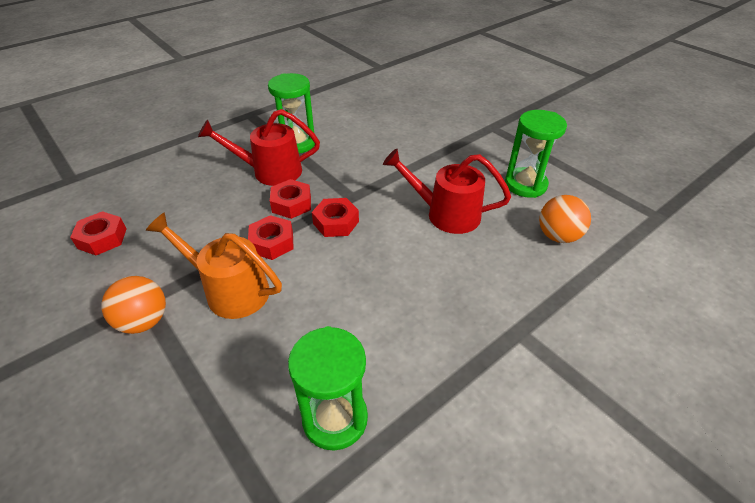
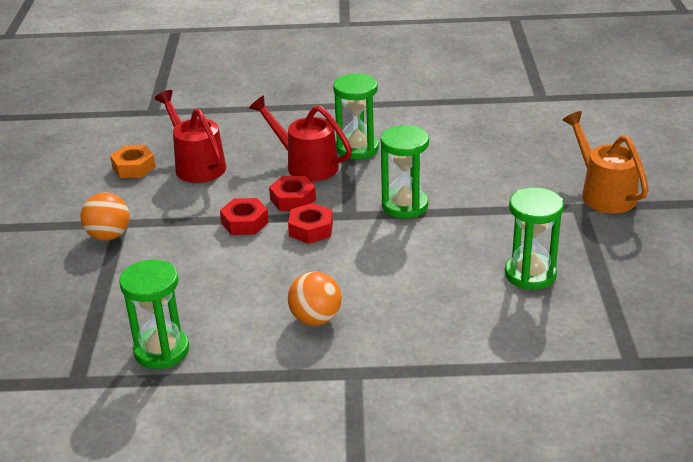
camera: 40 degrees right, 10 degrees down
(102, 238) = (134, 167): red nut -> orange nut
(229, 290) = (180, 241): orange watering can -> orange watering can (603, 193)
(384, 172) = (405, 206): none -> green hourglass
(445, 214) = (413, 264): red watering can -> red watering can (196, 165)
(558, 236) = (494, 329): orange ball -> orange ball (315, 319)

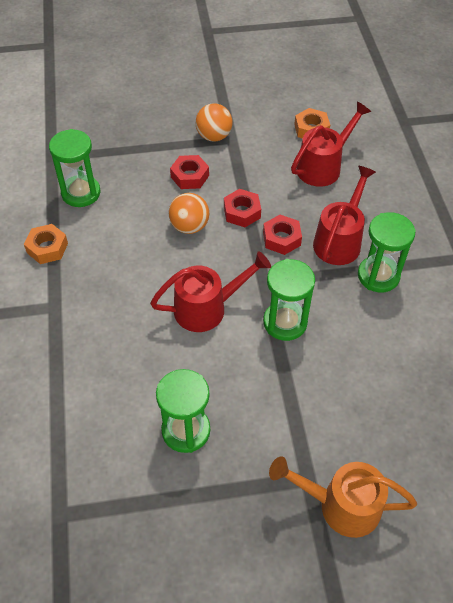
camera: 80 degrees right, 20 degrees up
(252, 381) = (47, 248): none -> orange nut
(311, 229) = (238, 257): red nut -> red nut (190, 176)
(315, 319) = (117, 275): orange ball -> orange ball (189, 226)
(377, 253) = (208, 308): none -> red watering can
(603, 193) = (340, 505): orange watering can -> orange watering can turned 135 degrees counterclockwise

